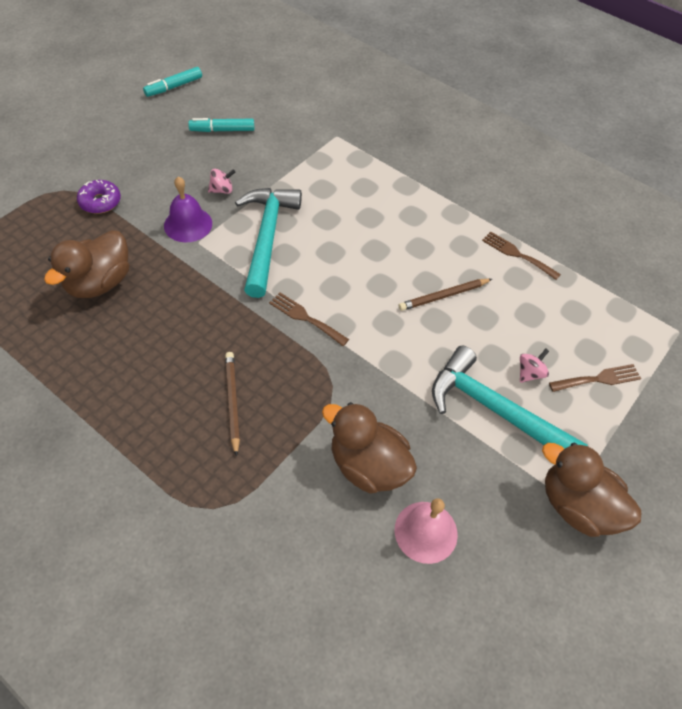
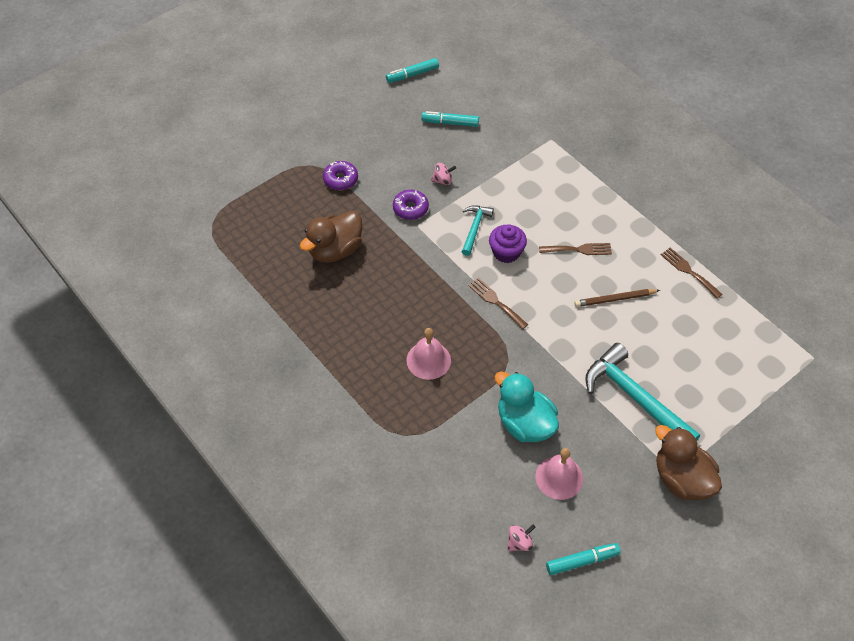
camera: 15 degrees right, 0 degrees up
(188, 224) = (410, 208): purple bell -> purple donut
(232, 402) = (428, 360): brown pencil -> pink bell
(267, 237) = (474, 228): turquoise hammer -> turquoise hammer, size x0.53
(308, 259) = (506, 252): none -> purple cupcake
(368, 465) = (524, 423): brown duck -> turquoise duck
(481, 649) = (582, 561): none -> turquoise marker
(530, 373) = (672, 373): pink spinning top -> pink spinning top (519, 543)
(598, 379) = (729, 386): brown fork -> brown fork (579, 249)

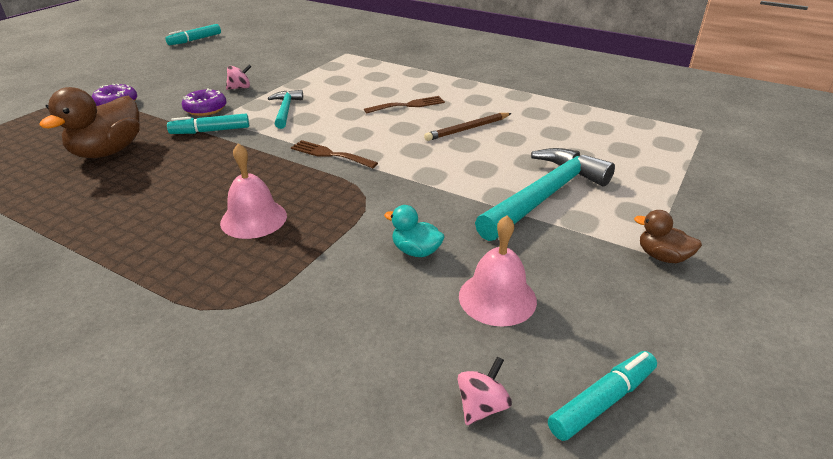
camera: 20 degrees left, 20 degrees down
(450, 123) = (240, 57): turquoise marker -> turquoise marker (210, 131)
(506, 252) = (328, 119): purple cupcake -> none
(524, 423) = (416, 251): turquoise duck -> turquoise duck, size x0.52
(635, 398) = (544, 196): turquoise hammer -> turquoise hammer turned 105 degrees clockwise
(682, 479) = (662, 257): brown duck -> brown duck, size x0.52
(688, 271) = (529, 100): brown fork -> none

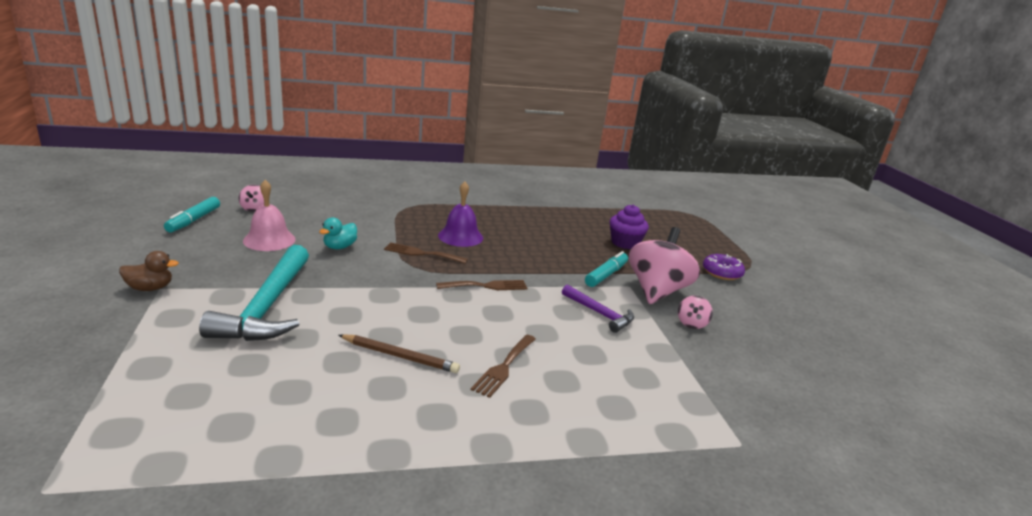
camera: 135 degrees right, 10 degrees down
(108, 151) = (625, 243): brown duck -> purple cupcake
(195, 40) = (919, 377): turquoise marker -> none
(205, 109) = (657, 291): purple donut -> pink spinning top
(253, 219) = (460, 236): pink bell -> purple bell
(285, 110) = (599, 313): turquoise hammer -> purple hammer
(335, 209) = (421, 253): none -> brown fork
(416, 251) = (339, 247): turquoise duck -> turquoise duck turned 135 degrees clockwise
(467, 129) = (400, 356): brown pencil -> brown pencil turned 90 degrees clockwise

